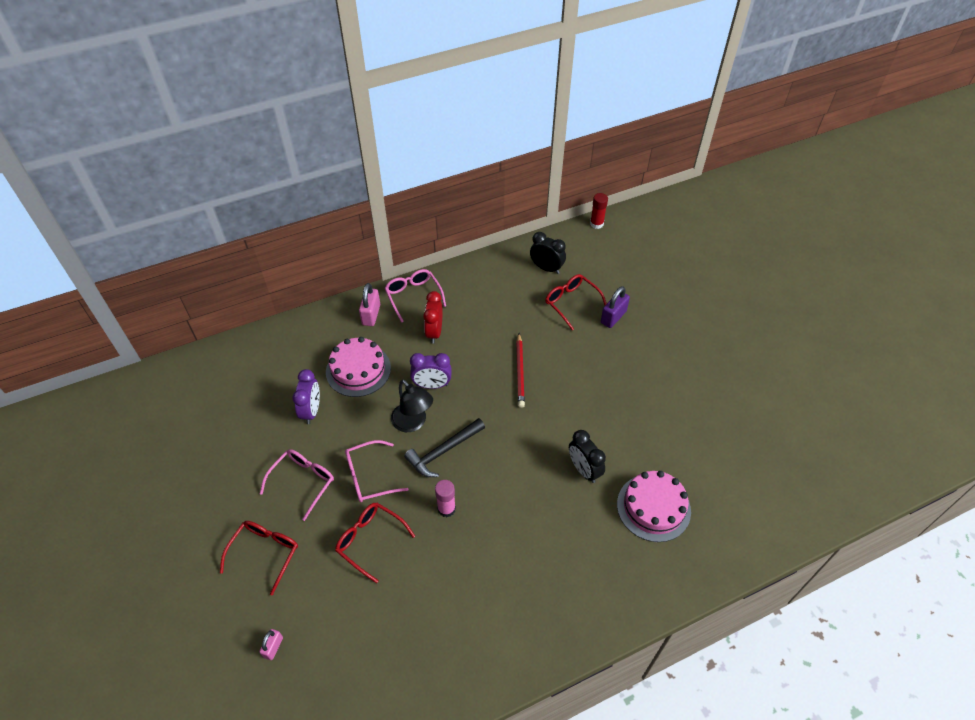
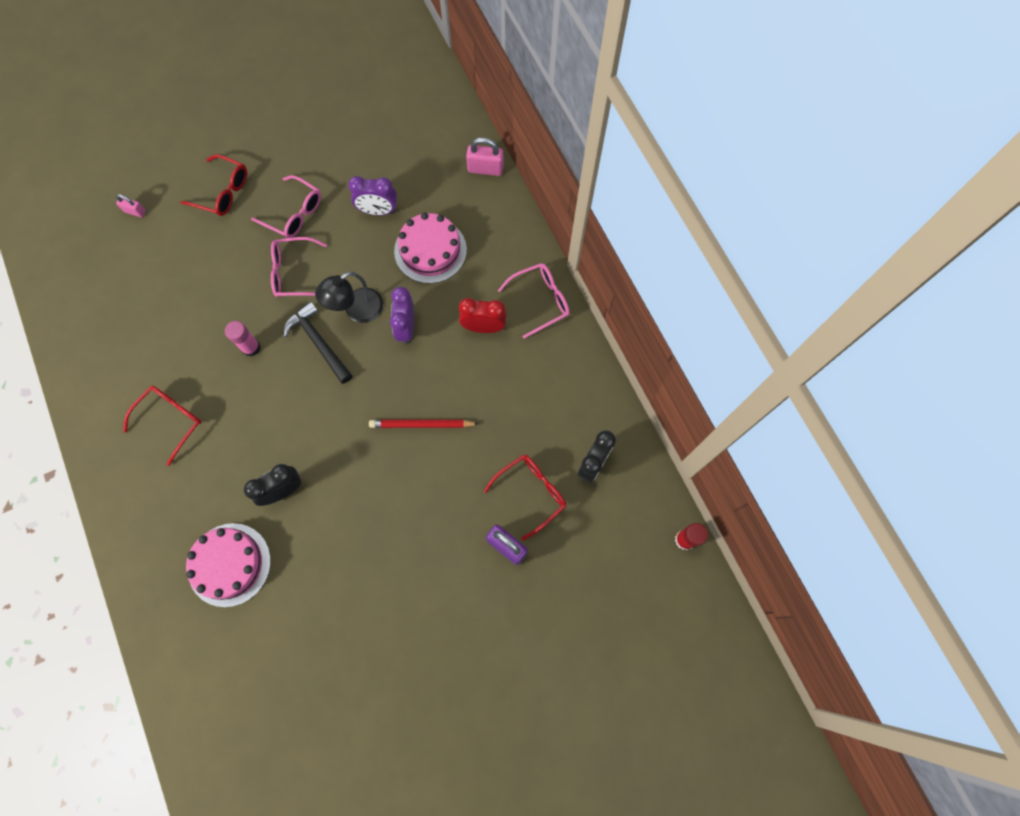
camera: 90 degrees right, 20 degrees up
(369, 476) = (294, 273): pink glasses -> pink glasses turned 75 degrees counterclockwise
(370, 541) = (224, 279): red glasses -> red glasses (170, 421)
(371, 315) = (510, 257): pink padlock -> pink padlock (485, 169)

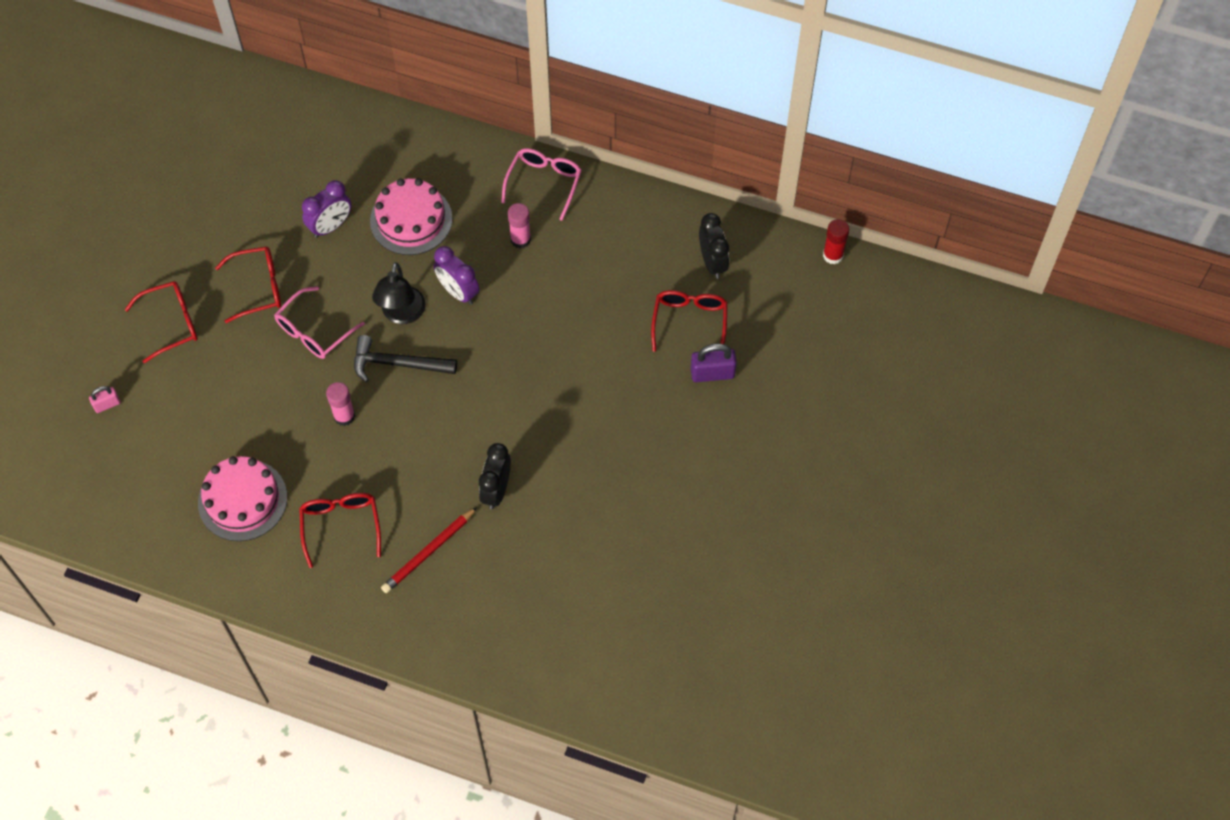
camera: 45 degrees left, 10 degrees down
(229, 564) = (515, 577): pink cake -> pink cake (242, 500)
(294, 213) = (258, 288): pink glasses -> red glasses
(422, 424) = (552, 349): red pencil -> red pencil (429, 552)
(483, 327) = (520, 239): red clock -> pink glue stick
(485, 169) = (385, 121): pink padlock -> none

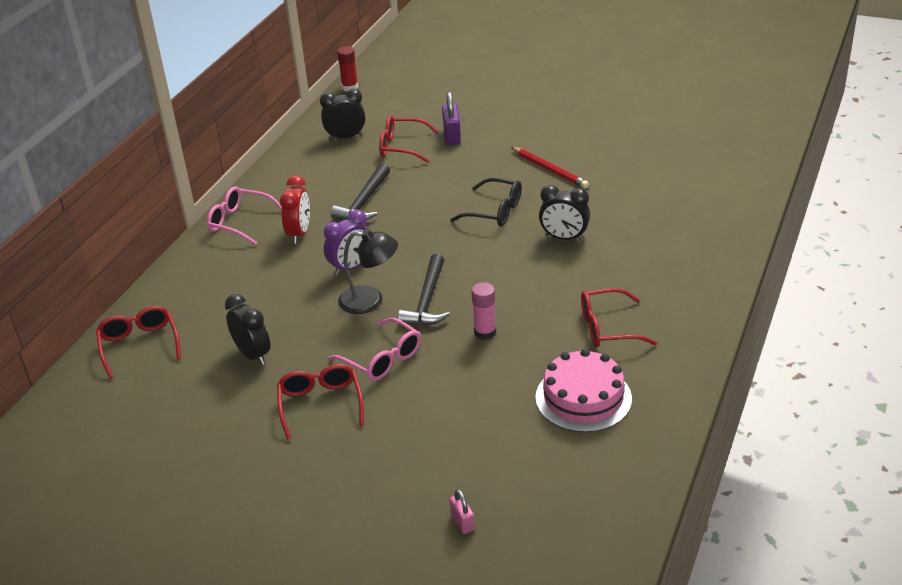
camera: 85 degrees left, 25 degrees down
(171, 324) = (357, 473): red glasses -> red glasses (139, 345)
(331, 226) = (253, 355): purple clock -> black clock
(411, 220) = (259, 300): pink cake -> none
(429, 552) = (629, 273): red pencil -> red pencil (550, 170)
(520, 239) = (299, 233): pink glue stick -> red clock
(551, 421) = (494, 211): none -> black glasses
(576, 293) = (364, 202): none -> black hammer

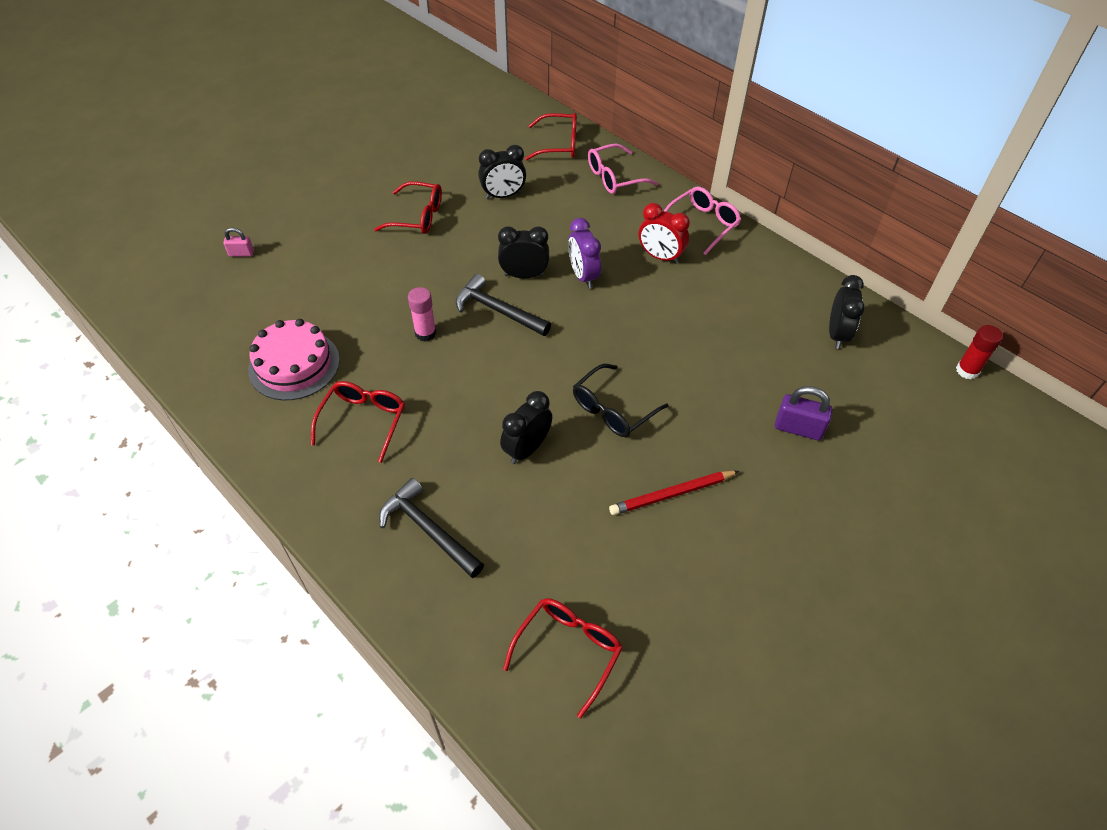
camera: 110 degrees right, 15 degrees up
(364, 202) = (691, 314): black hammer -> black hammer (428, 529)
(370, 301) = (524, 275): black lamp -> black clock
(382, 359) = (442, 261): pink glasses -> pink glasses (615, 177)
(402, 147) = (793, 375): red glasses -> red glasses (568, 651)

